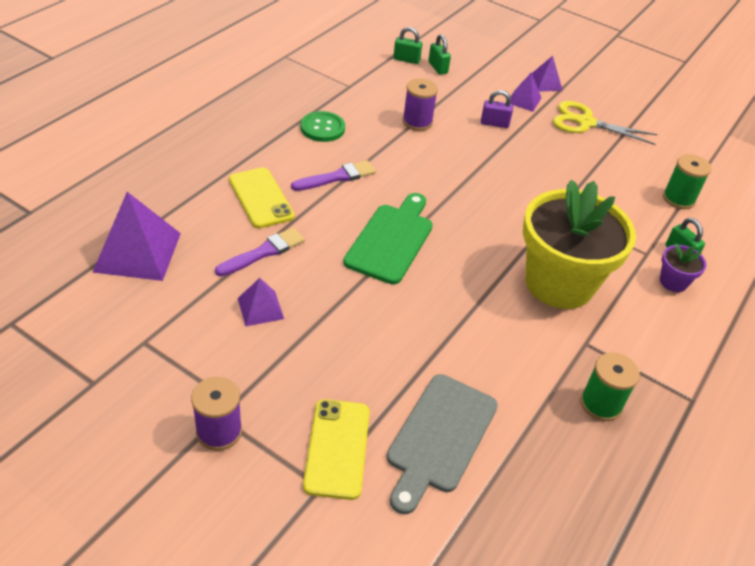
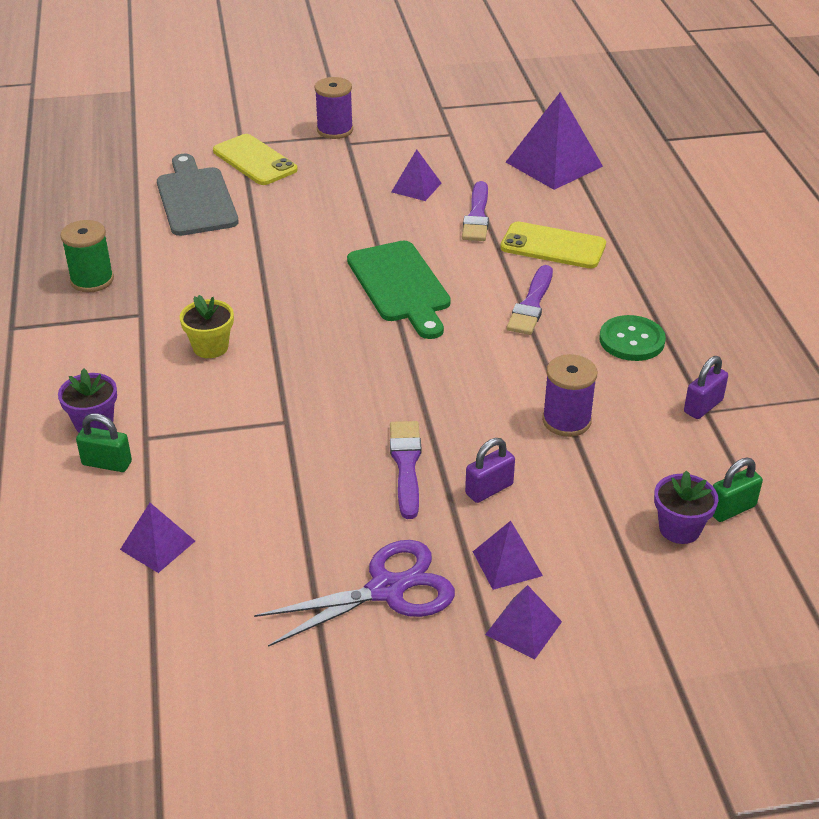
camera: 140 degrees right, 5 degrees down
(347, 88) = (703, 406): none -> purple padlock
(437, 68) = (679, 529): green padlock -> purple flower pot
(519, 154) = (406, 465): none -> purple brush
(559, 283) = (210, 347): yellow flower pot -> yellow flower pot, size x0.41
(586, 122) = (386, 590): yellow scissors -> purple scissors
(678, 199) = (157, 545): green spool -> purple pyramid

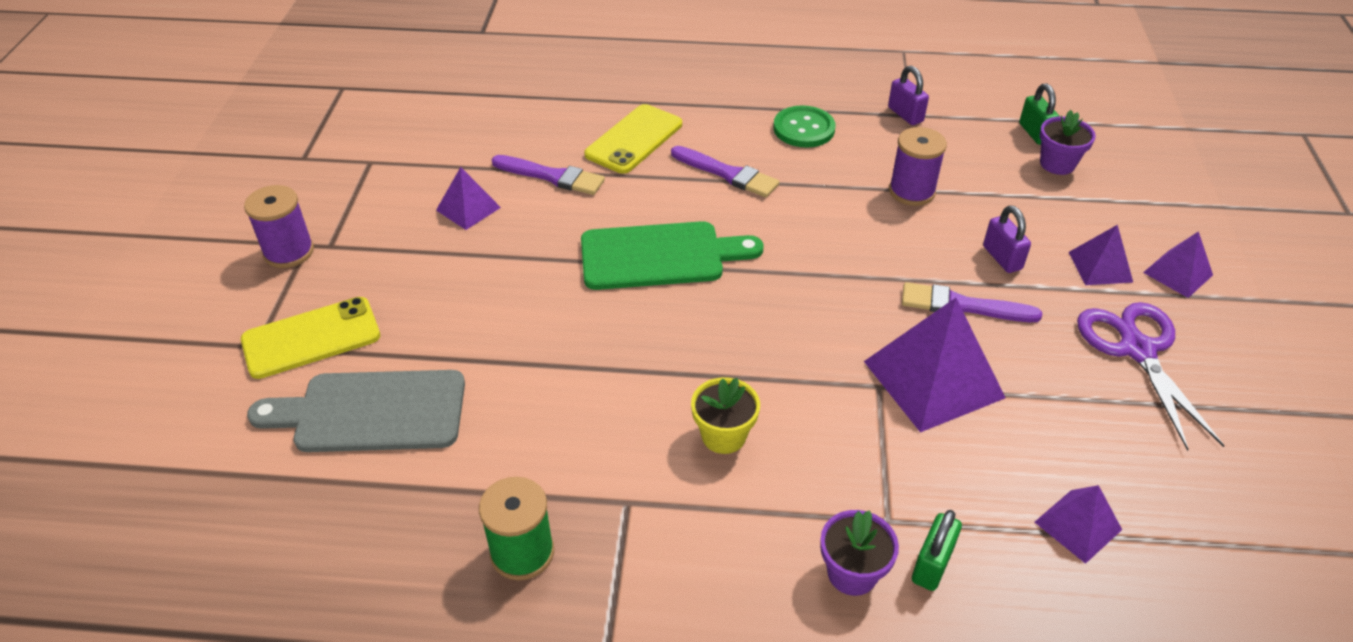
camera: 75 degrees left, 5 degrees up
(554, 164) = (483, 106): purple pyramid -> purple pyramid (933, 379)

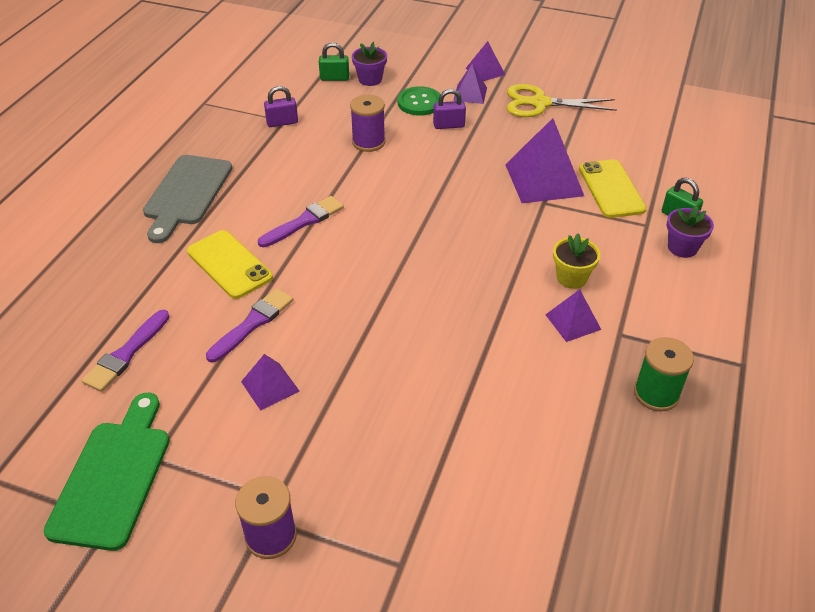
camera: 75 degrees left, 0 degrees up
(311, 338) = (404, 518): yellow phone -> yellow phone (611, 189)
(371, 412) = (507, 475): grey cutting board -> grey cutting board (186, 194)
(659, 256) = (384, 276): green cutting board -> green cutting board (113, 477)
(804, 129) = (270, 172): green button -> green button (419, 103)
(962, 305) = (485, 152): purple brush -> purple brush (126, 354)
(1078, 526) = (657, 160): purple pyramid -> purple pyramid (573, 322)
(1137, 350) = (540, 103): purple scissors -> yellow scissors

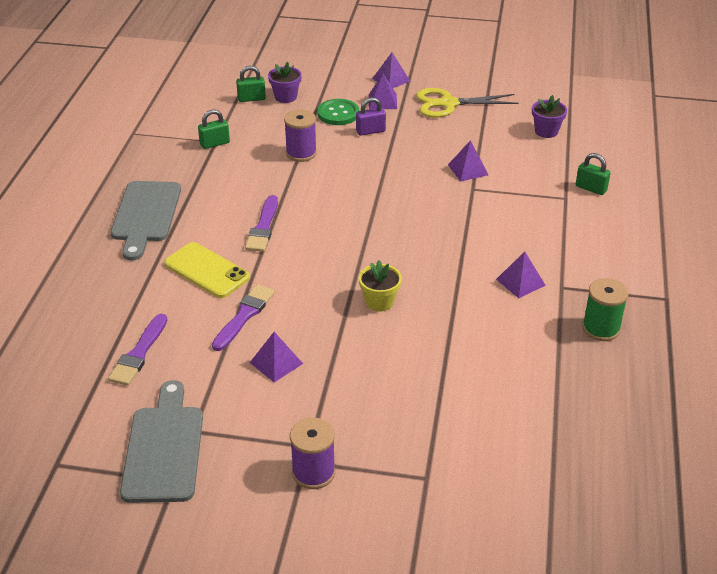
camera: 10 degrees left, 5 degrees down
(113, 477) = (164, 448): green cutting board -> grey cutting board
(282, 122) = (215, 143): purple padlock -> green padlock
(304, 221) = (263, 227): purple brush -> purple brush turned 150 degrees clockwise
(543, 180) = (468, 170): purple pyramid -> purple pyramid, size x0.54
(571, 278) = (511, 247): yellow flower pot -> yellow flower pot (379, 302)
(611, 189) = (528, 171): yellow phone -> none
(682, 247) = (599, 213): purple flower pot -> purple flower pot (546, 131)

